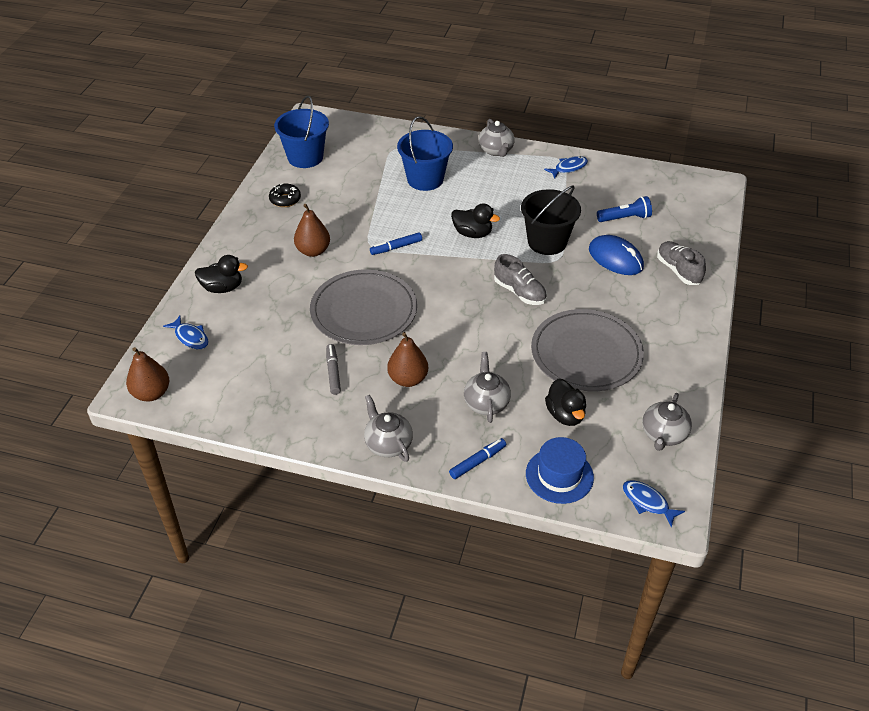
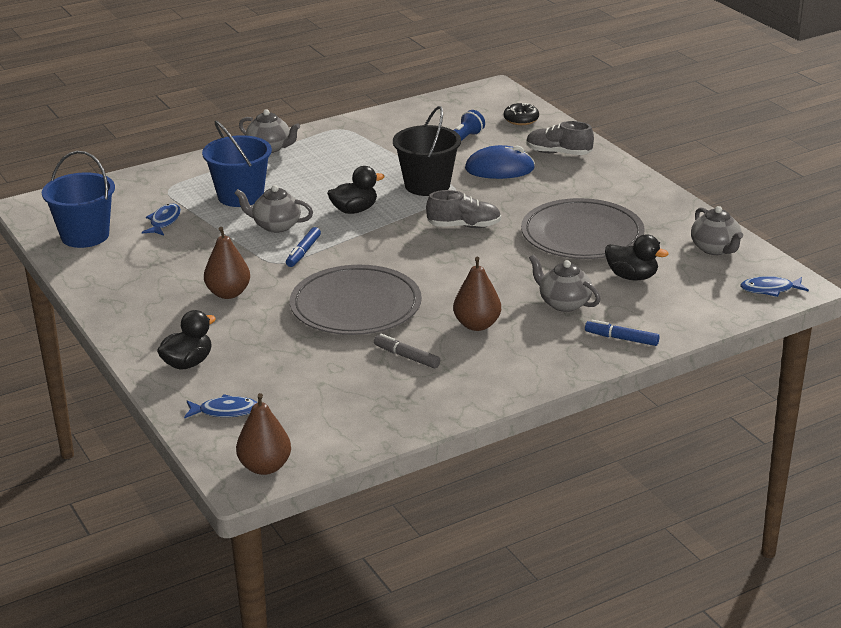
camera: 45 degrees left, 15 degrees down
(285, 199) = (126, 274): black donut -> black donut (521, 120)
(388, 444) = (536, 370): grey teapot -> grey teapot (275, 226)
(477, 461) = (621, 339): blue marker -> blue marker turned 75 degrees counterclockwise
(559, 475) = (690, 311): blue hat -> none
(568, 168) = (356, 131): blue fish -> blue fish (164, 221)

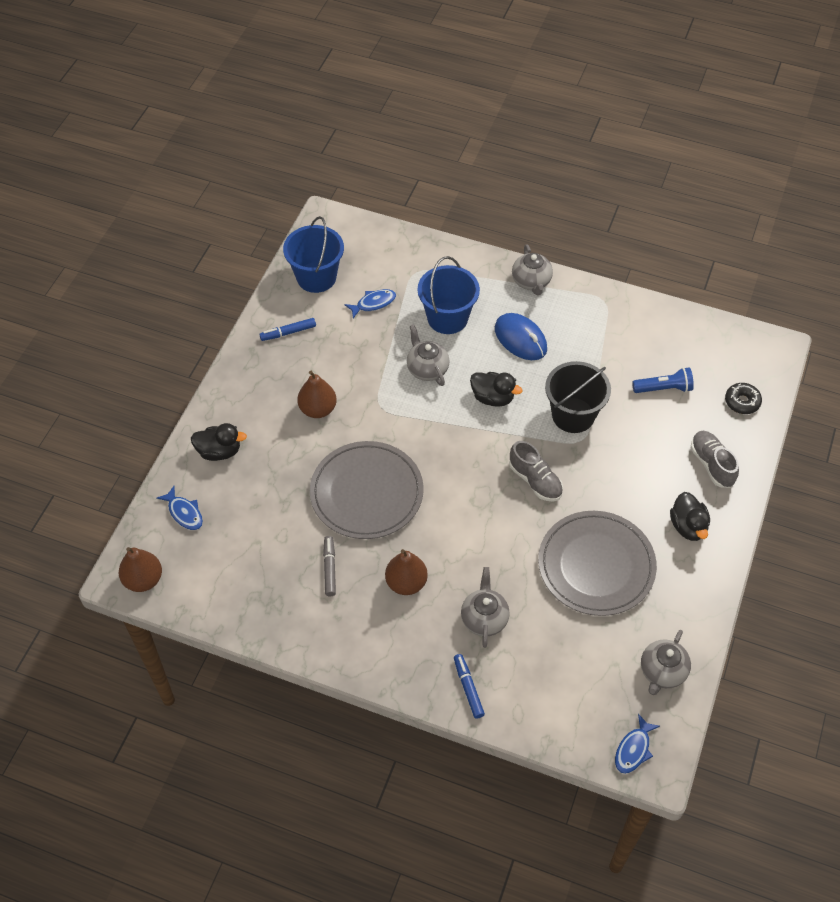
camera: 50 degrees right, 25 degrees up
(303, 252) = (407, 411): blue marker -> blue marker (288, 333)
(499, 169) = (645, 443): blue mouse -> blue mouse (520, 339)
(632, 276) = (564, 639): black duck -> black duck (688, 526)
(770, 289) = (633, 749): blue fish -> blue fish turned 105 degrees counterclockwise

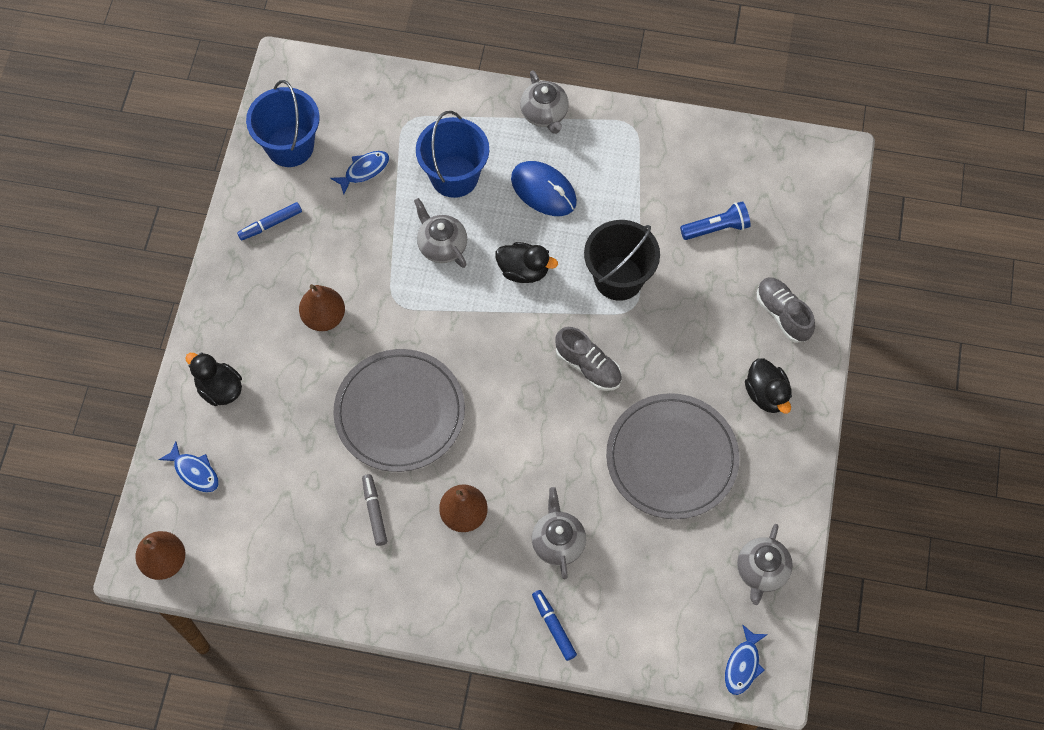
camera: 10 degrees left, 10 degrees up
(219, 451) = (219, 389): black duck -> black duck turned 135 degrees counterclockwise
(742, 402) = (806, 231): black donut -> none

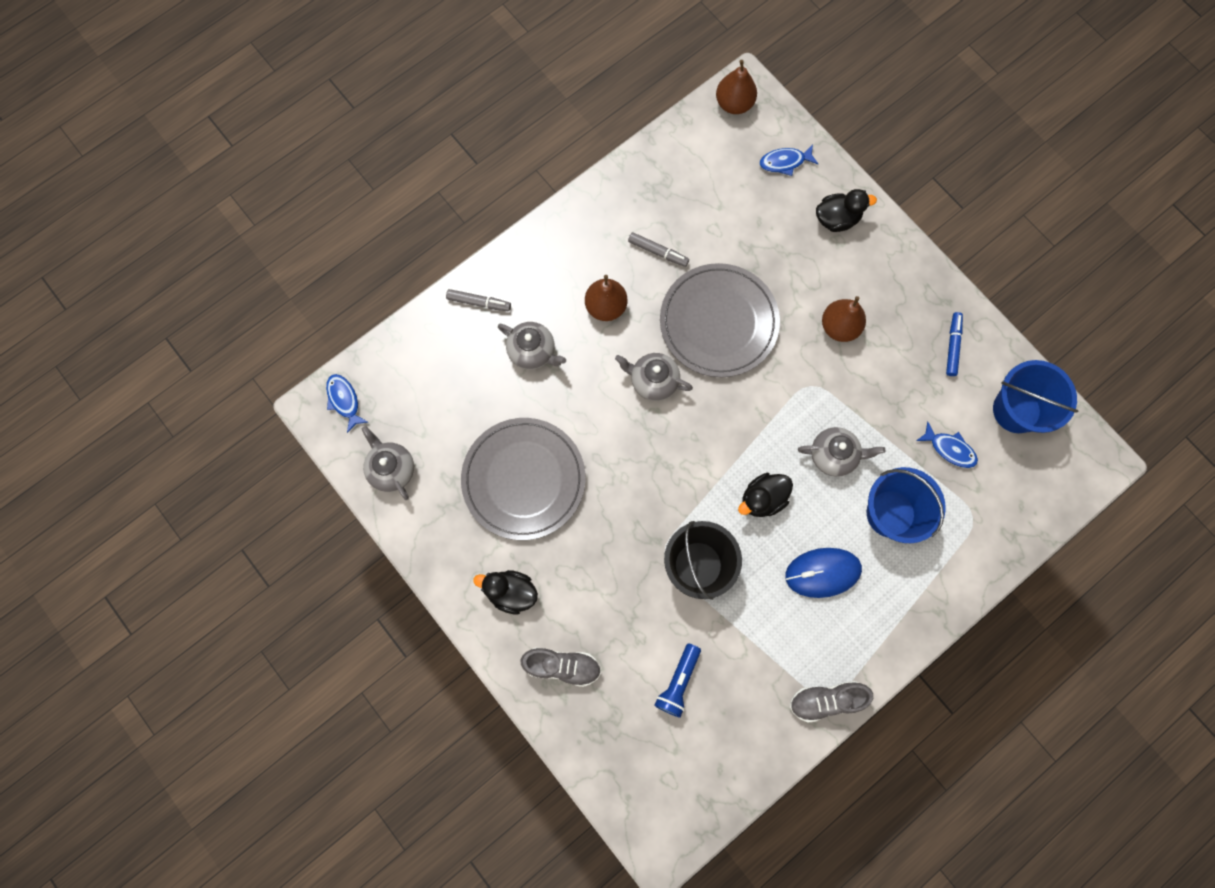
camera: 130 degrees right, 10 degrees up
(364, 170) = (949, 449): blue fish -> blue fish turned 60 degrees counterclockwise
(544, 114) = (895, 633): grey teapot -> grey teapot (653, 381)
(553, 626) = (479, 302): blue marker -> grey marker
(588, 366) = (644, 481): grey shoe -> grey shoe (826, 700)

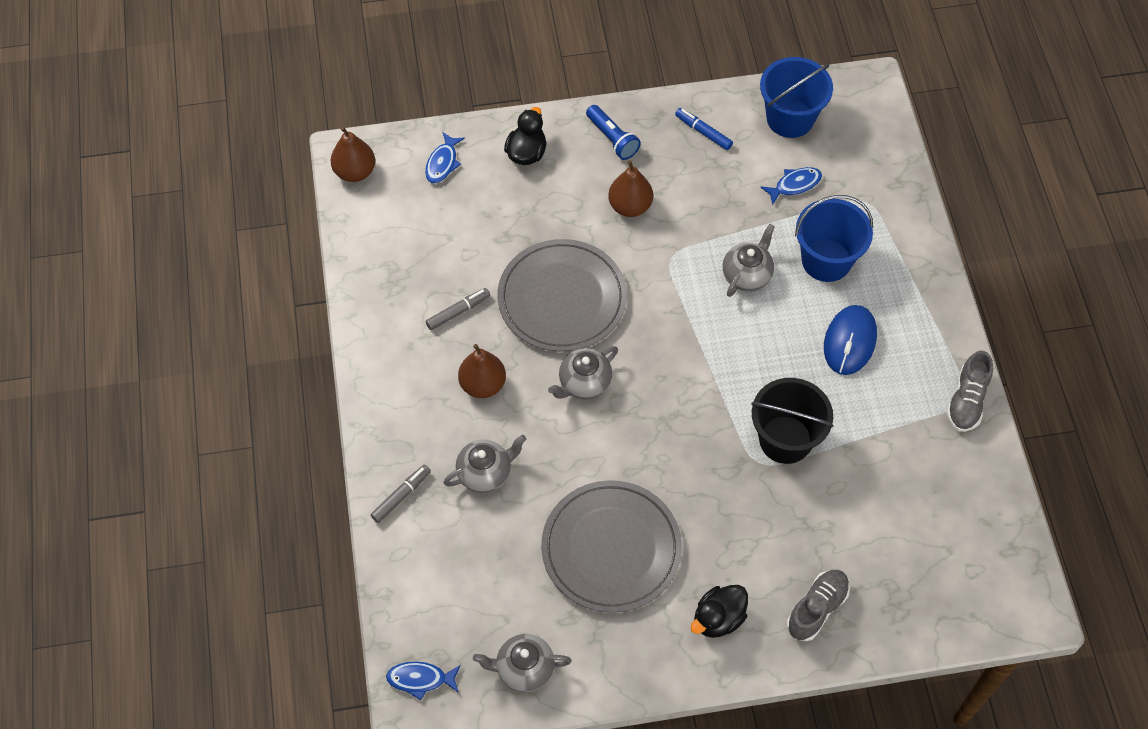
camera: 60 degrees left, 15 degrees down
(678, 682) = (886, 514): blue flashlight -> blue flashlight (612, 139)
(763, 499) = (753, 353): black duck -> none

